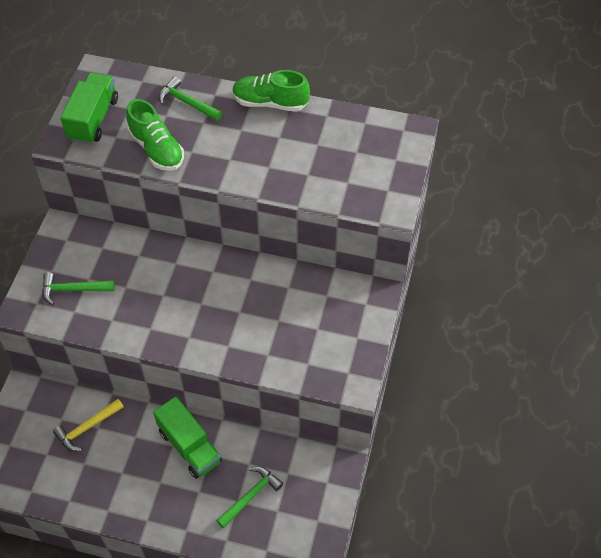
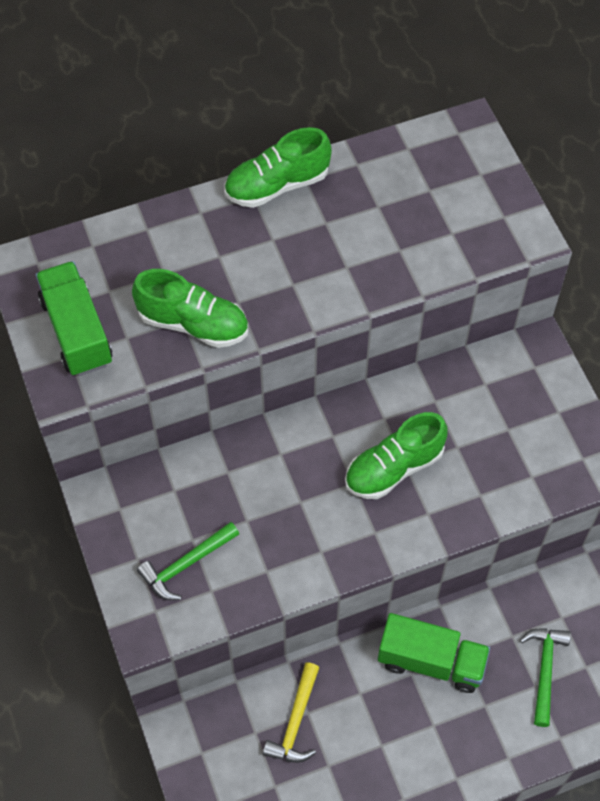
camera: 35 degrees left, 5 degrees up
(187, 103) = (176, 242): green hammer -> none
(231, 309) = (394, 468): none -> green shoe

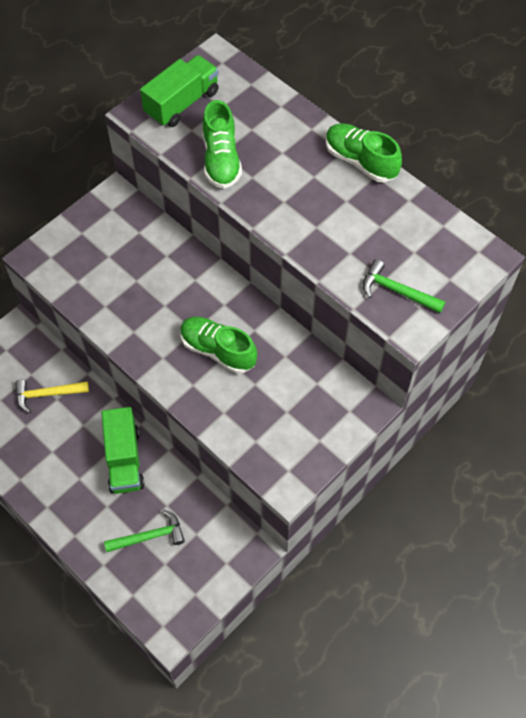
camera: 65 degrees right, 0 degrees up
(186, 565) = (89, 260): green hammer -> green hammer (397, 291)

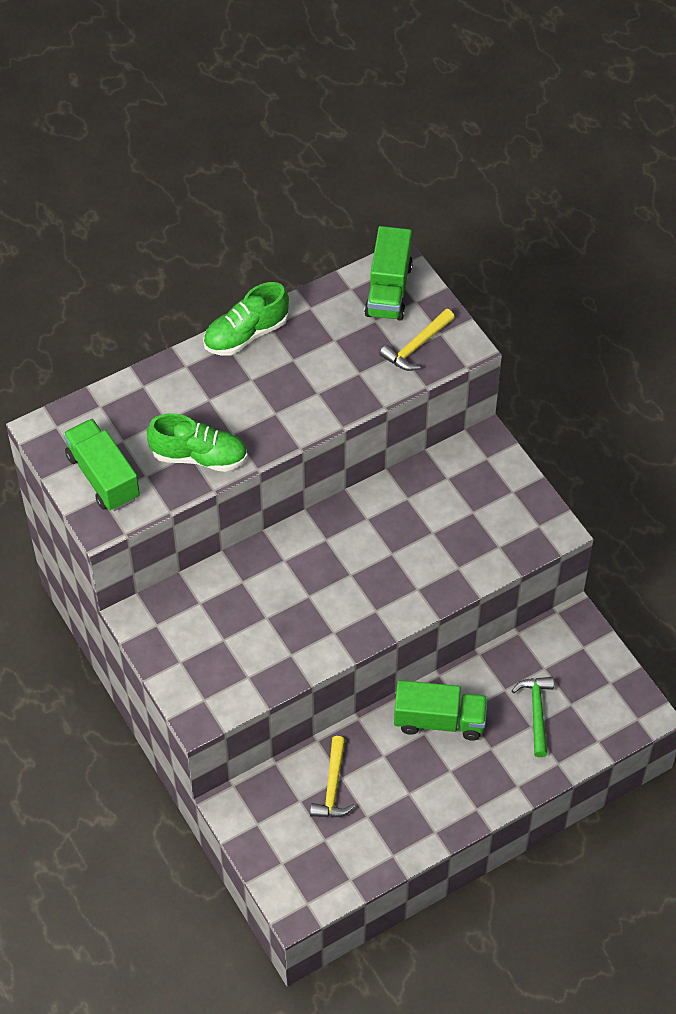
camera: 75 degrees left, 5 degrees down
(218, 350) = (382, 557): green shoe -> none
(397, 291) = (416, 346): green hammer -> yellow hammer
(453, 255) = (388, 290): none -> green truck

